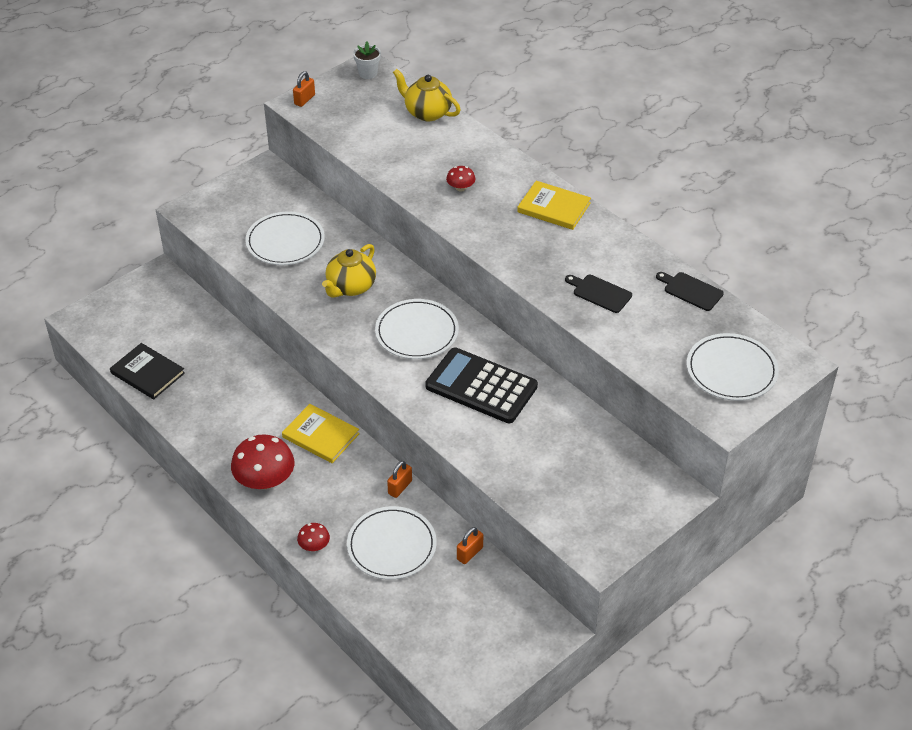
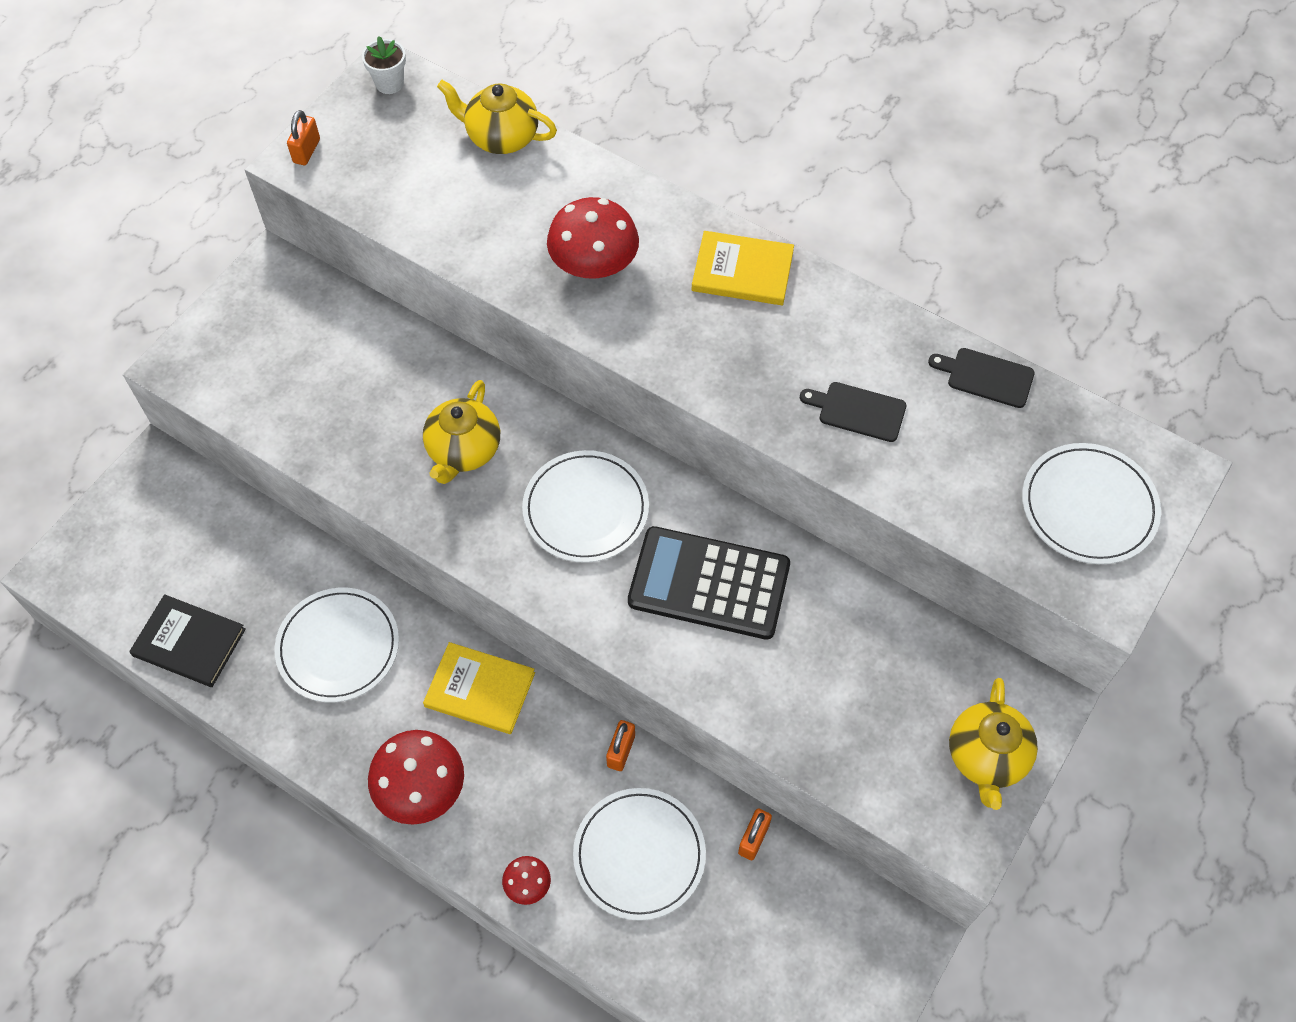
camera: 15 degrees left, 15 degrees up
(285, 241) = (341, 391): white plate -> white plate (338, 647)
(460, 188) = (594, 264): red mushroom -> red mushroom, size x2.02
(628, 514) = (986, 757): none -> yellow teapot

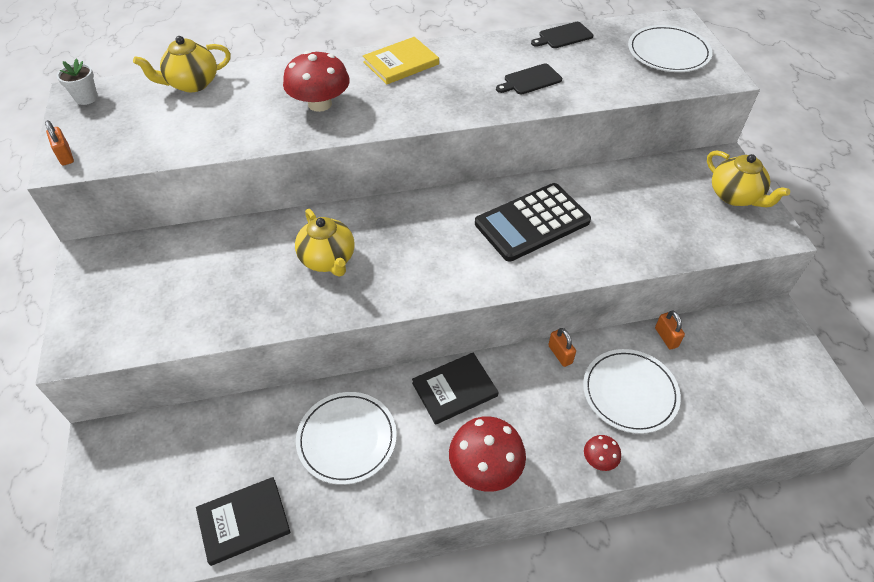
camera: 45 degrees left, 10 degrees down
(480, 690) = (454, 389): yellow book -> black book
(586, 509) = (430, 237): white plate -> none

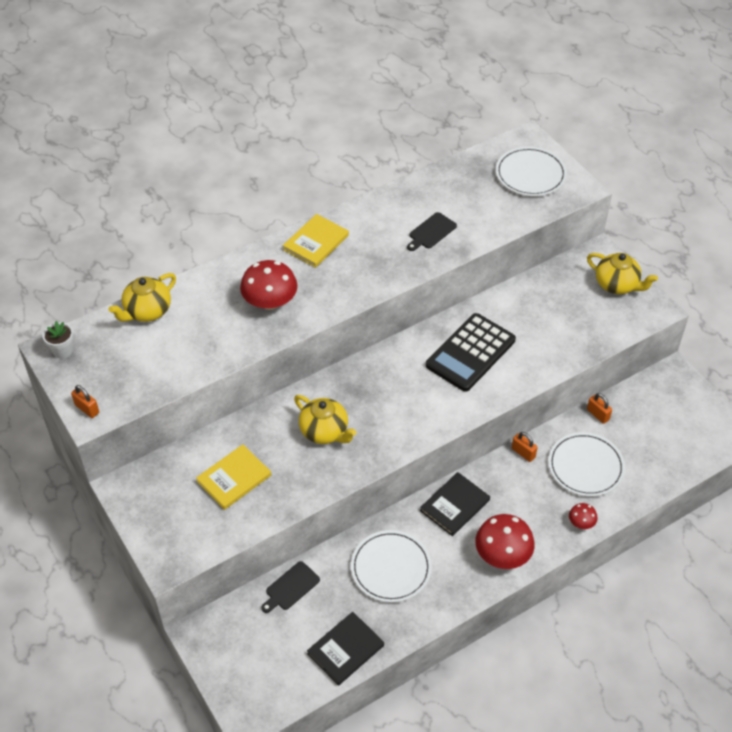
camera: 20 degrees left, 0 degrees up
(203, 280) = (234, 478): none -> yellow book
(563, 36) = (439, 178): black cutting board -> black cutting board (291, 587)

